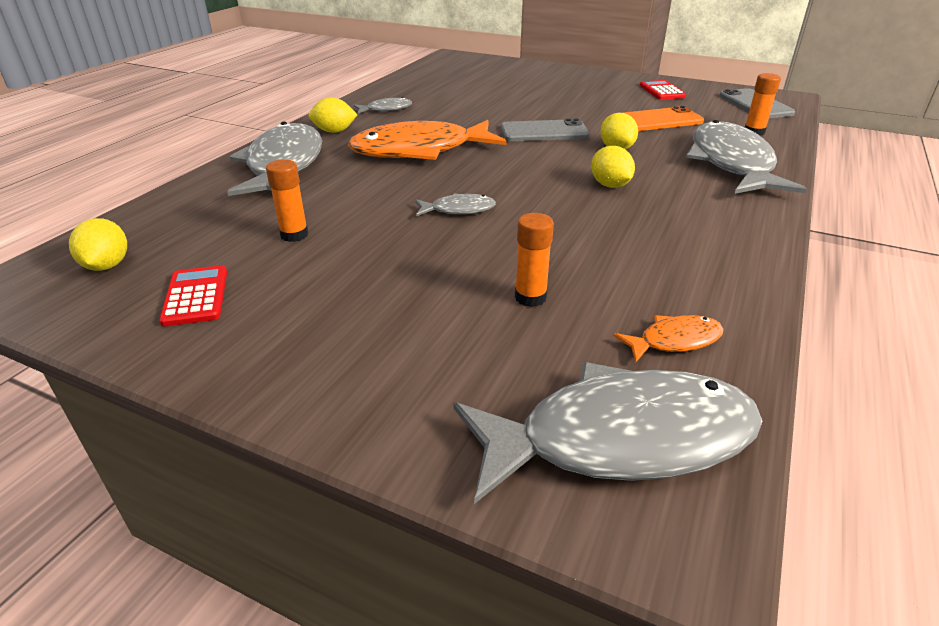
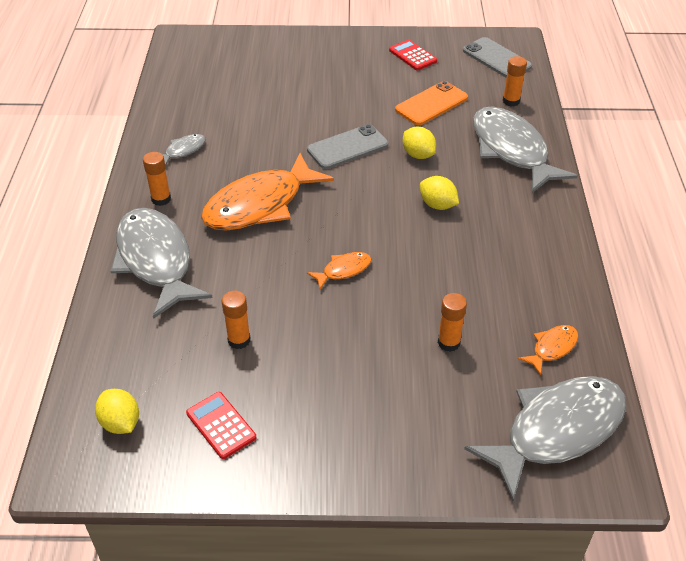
camera: 25 degrees left, 10 degrees up
(334, 131) = (161, 199): yellow lemon -> orange glue stick
(458, 210) = (343, 270): grey fish -> orange fish

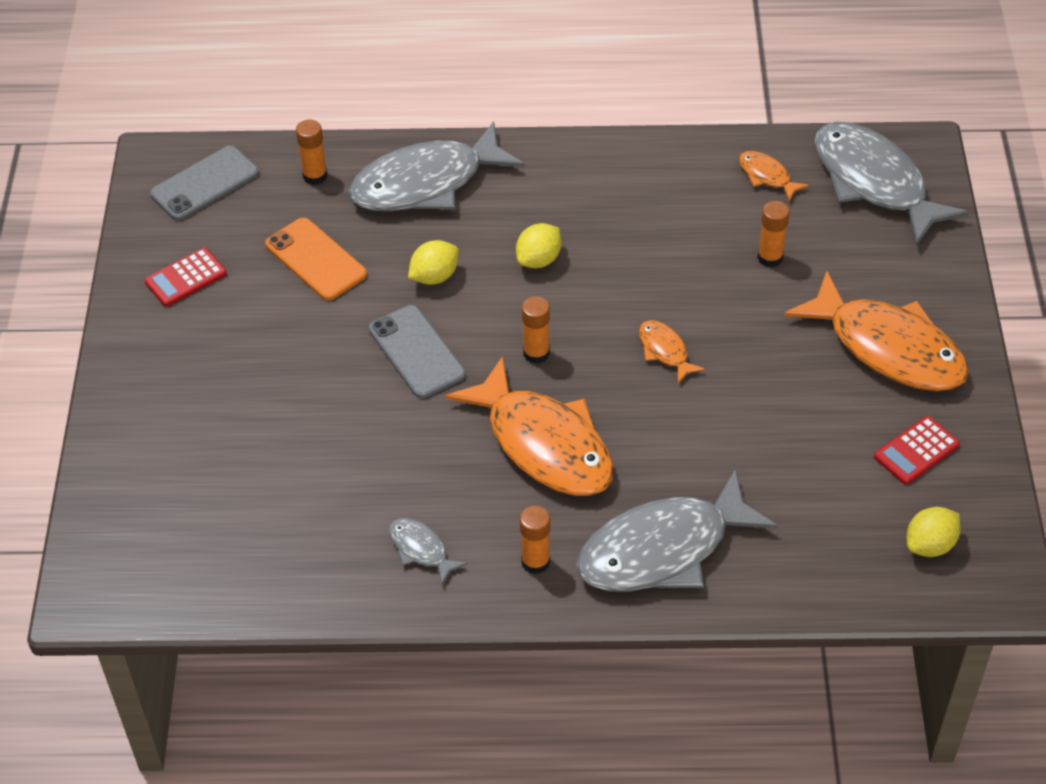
camera: 90 degrees left, 5 degrees up
(239, 340) = (791, 446): orange glue stick -> orange glue stick (536, 353)
(341, 418) = (888, 347): none -> orange fish

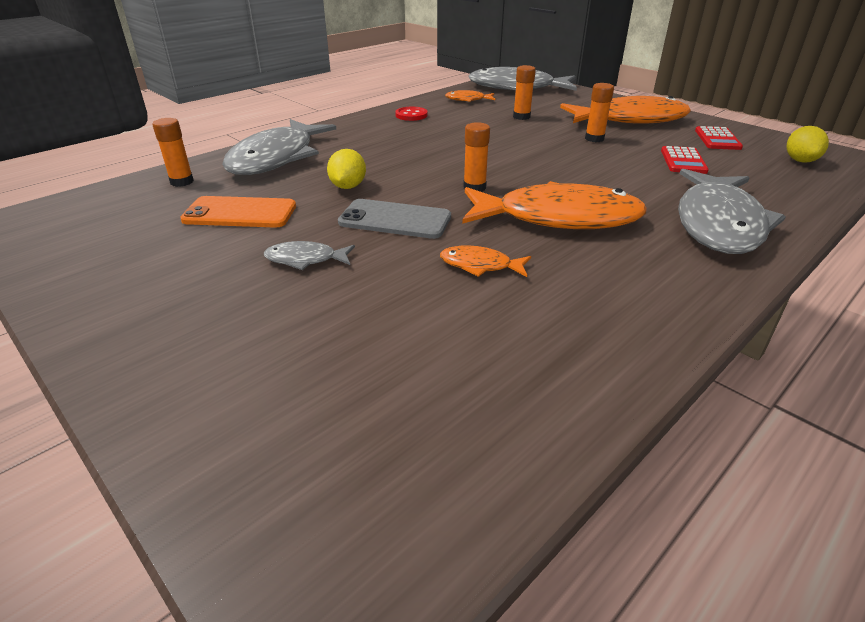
camera: 45 degrees left, 15 degrees down
(186, 278) = (120, 268): red calculator -> red calculator (683, 161)
(205, 184) = (78, 216): grey phone -> none
(421, 549) = (596, 312): grey fish -> grey fish (305, 259)
(535, 562) = (675, 271): orange glue stick -> orange glue stick (594, 139)
(539, 260) = (404, 157): yellow lemon -> none
(652, 174) = (411, 115): none -> red button
(664, 351) = (541, 158): orange fish -> orange fish (480, 265)

